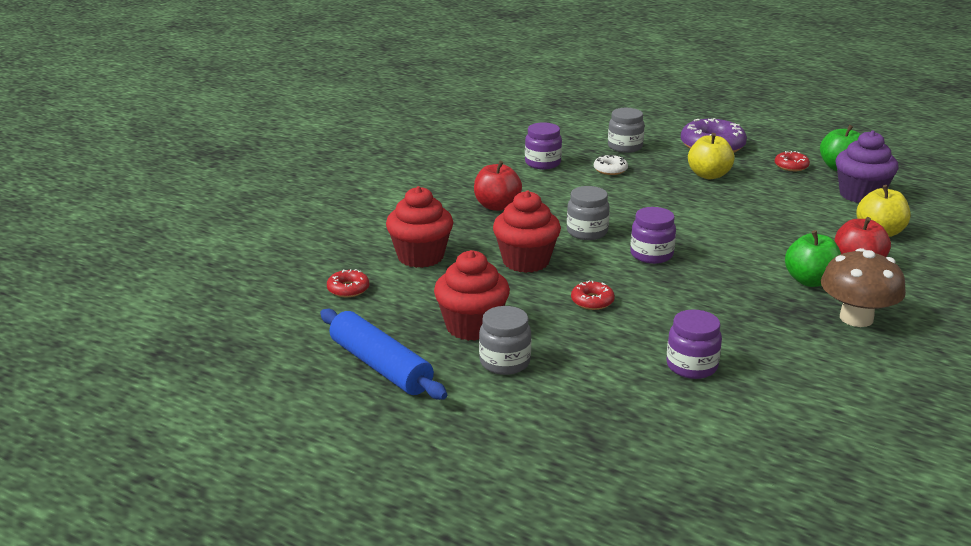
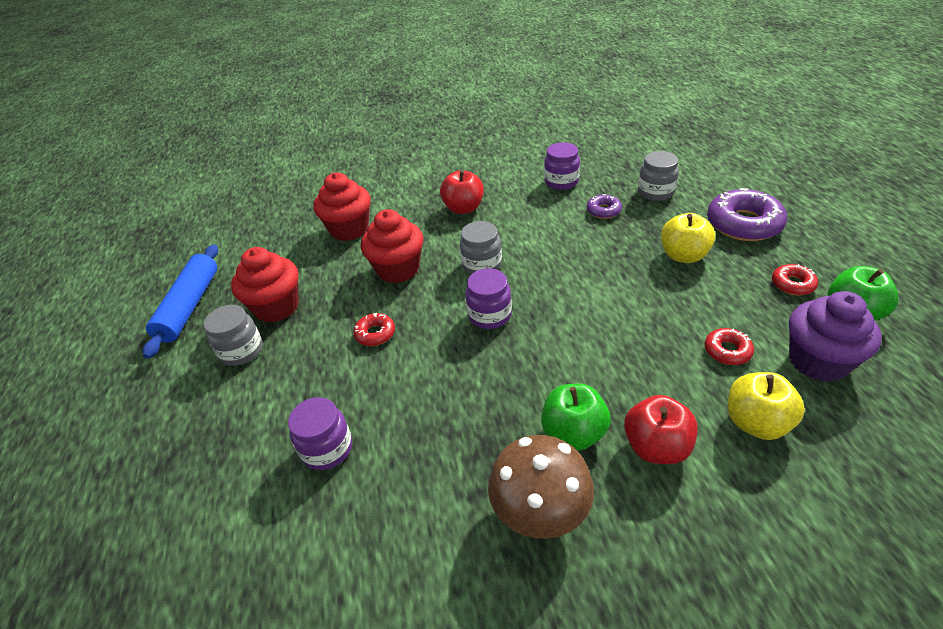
camera: 50 degrees right, 15 degrees up
(348, 289) = (275, 234): red donut -> red donut (727, 351)
(610, 170) = (603, 211): white donut -> purple donut

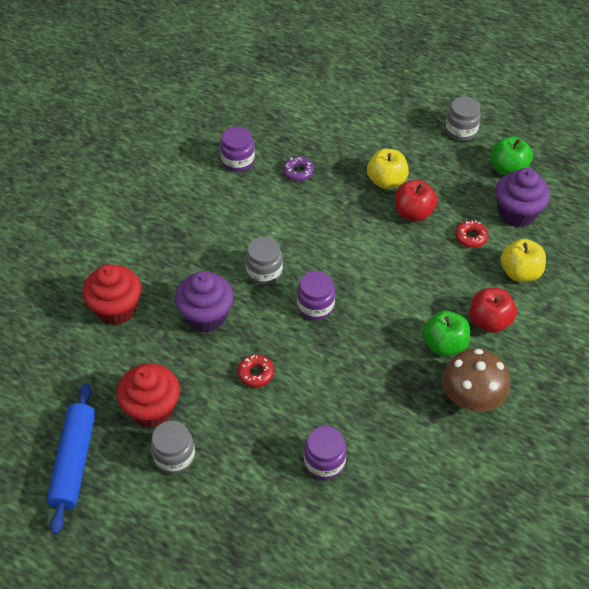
camera: 50 degrees left, 10 degrees up
(190, 306) = (74, 461): blue rolling pin -> blue rolling pin turned 45 degrees clockwise
(398, 269) = (206, 316): red cupcake -> purple cupcake
(463, 208) = (189, 231): red apple -> red apple (413, 212)
(655, 192) = (317, 133): grey jar -> grey jar (461, 131)
(743, 224) = (398, 132): purple donut -> none
(792, 284) = (464, 166): red donut -> none

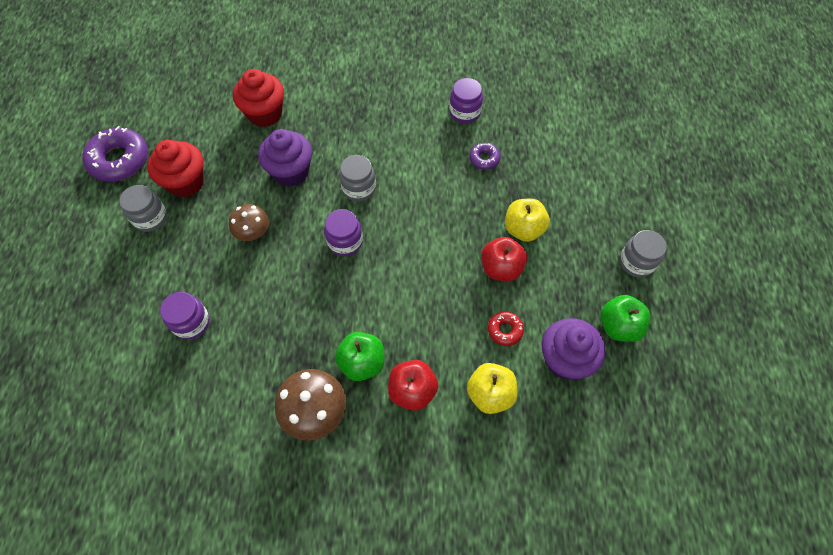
camera: 60 degrees right, 10 degrees up
(74, 461) = (119, 160): blue rolling pin -> purple donut
(256, 373) = (253, 232): red donut -> brown mushroom

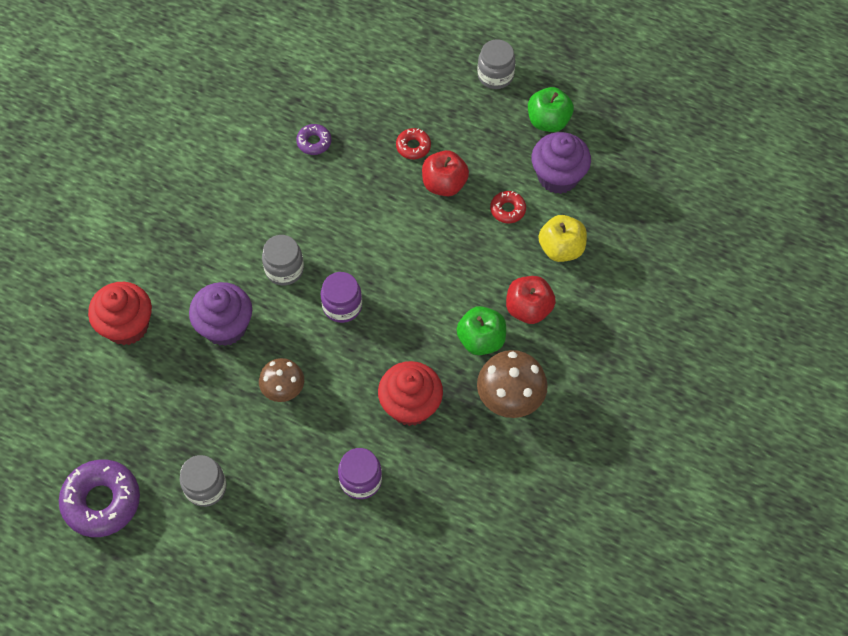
camera: 65 degrees left, 0 degrees up
(186, 182) = (177, 437): red cupcake -> red cupcake (410, 405)
(465, 112) = (245, 133): purple jar -> none
(523, 229) = (413, 146): yellow apple -> red donut

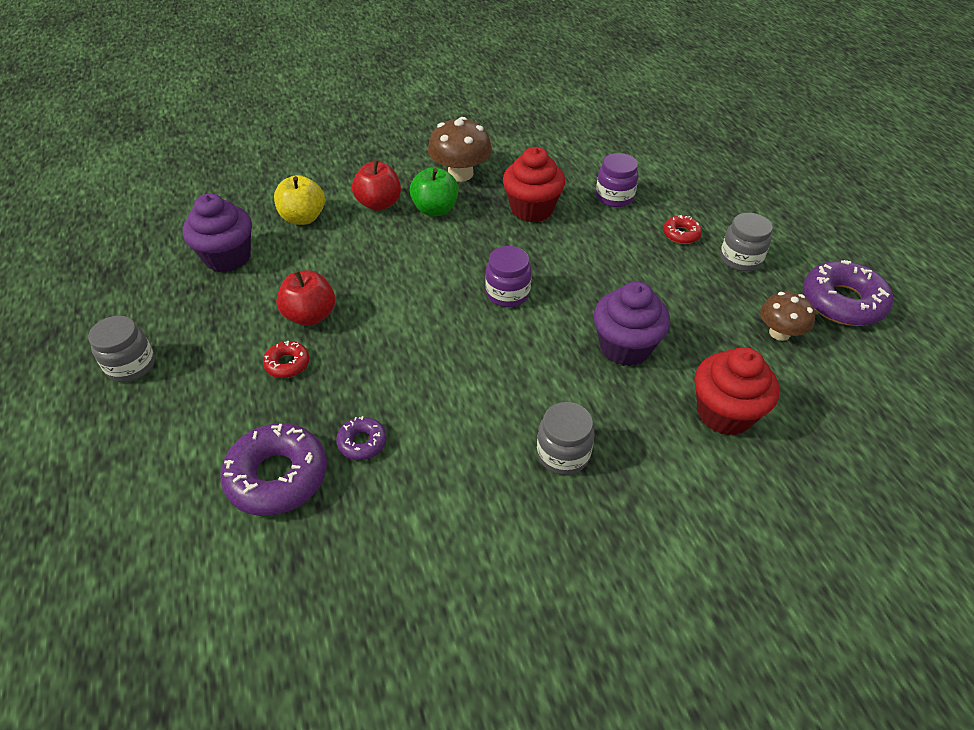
camera: 135 degrees left, 15 degrees down
(283, 389) = (617, 275): brown mushroom -> brown mushroom (779, 333)
(284, 269) = (524, 353): grey jar -> grey jar (563, 454)
(334, 94) = (277, 476): none -> purple donut
(507, 210) = (296, 264): red donut -> red donut (681, 234)
(548, 121) = (164, 297): green apple -> none

